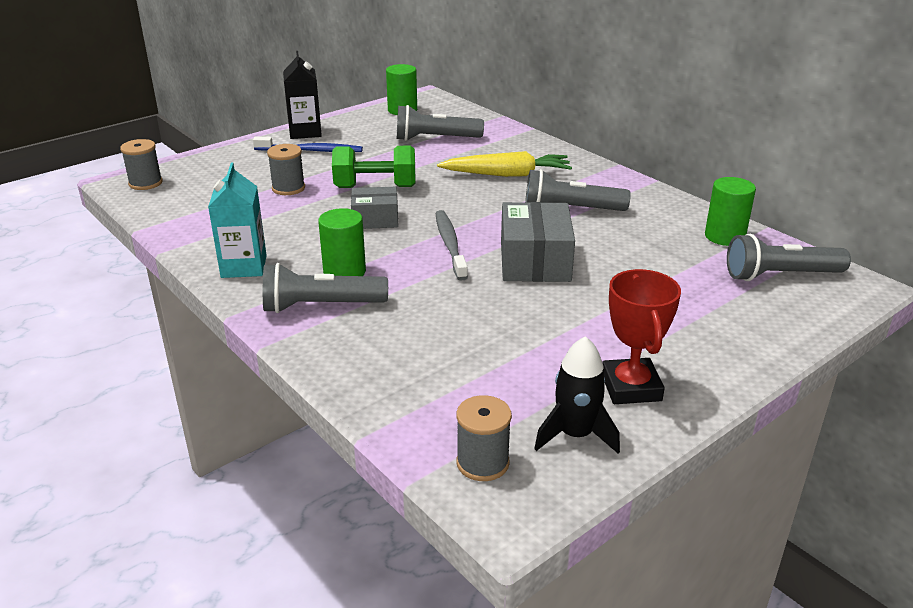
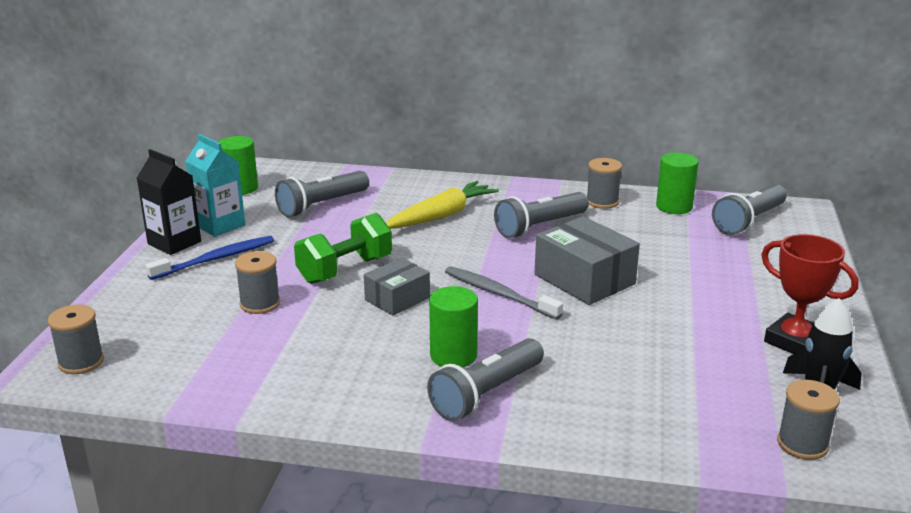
camera: 40 degrees left, 5 degrees down
(244, 266) = (352, 394): turquoise carton -> turquoise carton (219, 225)
(662, 209) = (602, 202): none -> grey spool

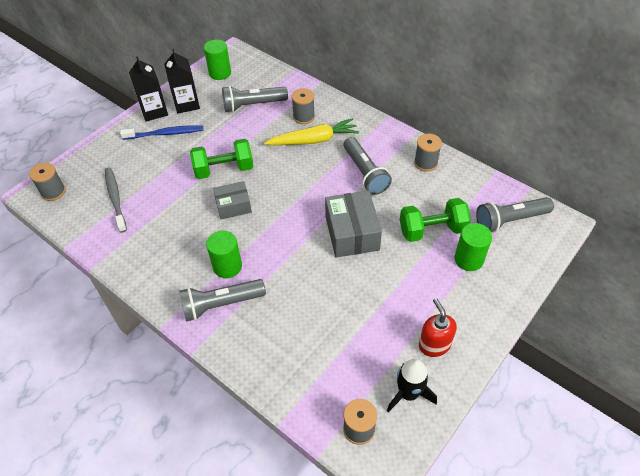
camera: 30 degrees right, 25 degrees up
(219, 225) = (186, 104): turquoise carton -> black carton
(260, 304) = (161, 181): grey spool -> grey spool (303, 117)
(498, 293) = (291, 225): grey toothbrush -> grey toothbrush (115, 198)
(540, 227) = (365, 173): grey flashlight -> grey flashlight turned 105 degrees counterclockwise
(674, 207) = (470, 186): green cylinder -> green cylinder (468, 259)
(675, 251) = (432, 230): none -> green dumbbell
(794, 341) = (434, 345): red trophy -> red soap dispenser

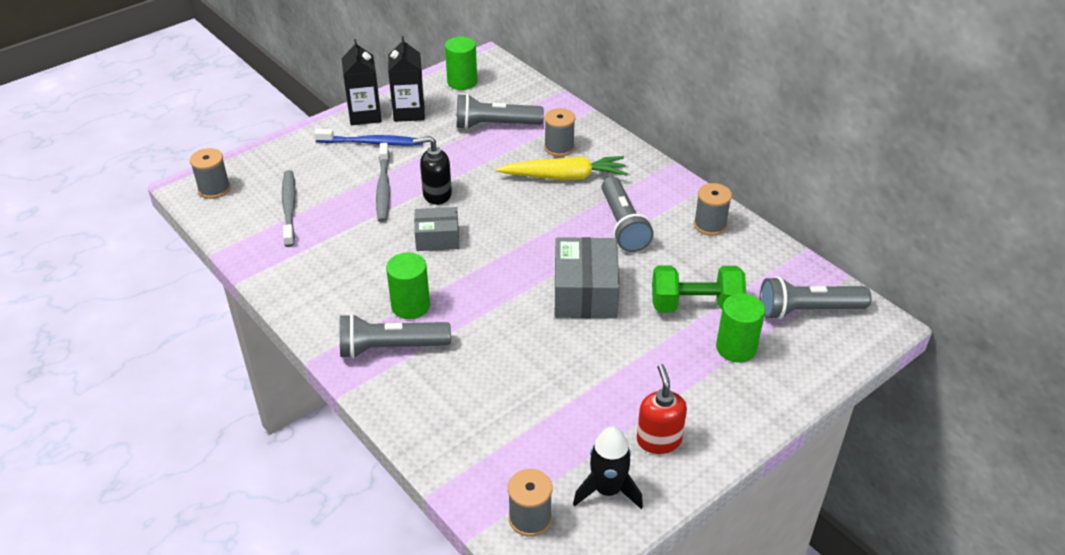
camera: 10 degrees right, 10 degrees down
(183, 170) = (383, 188): none -> grey toothbrush
(224, 169) = (436, 194): green dumbbell -> black soap dispenser

